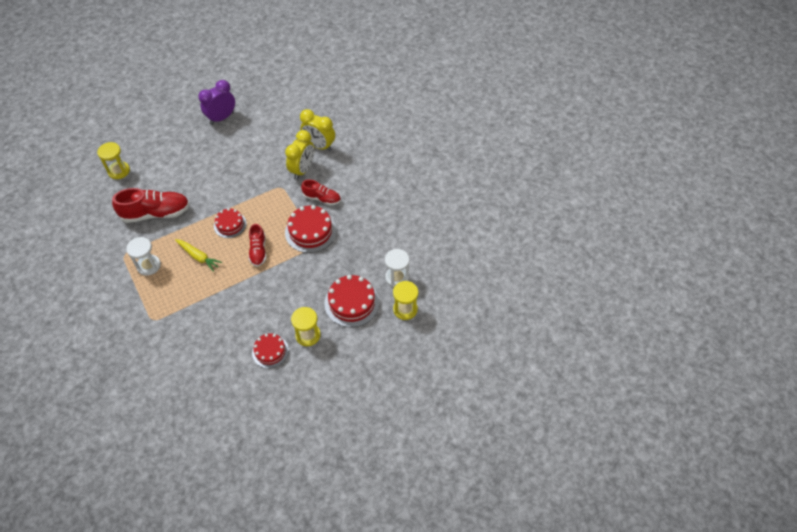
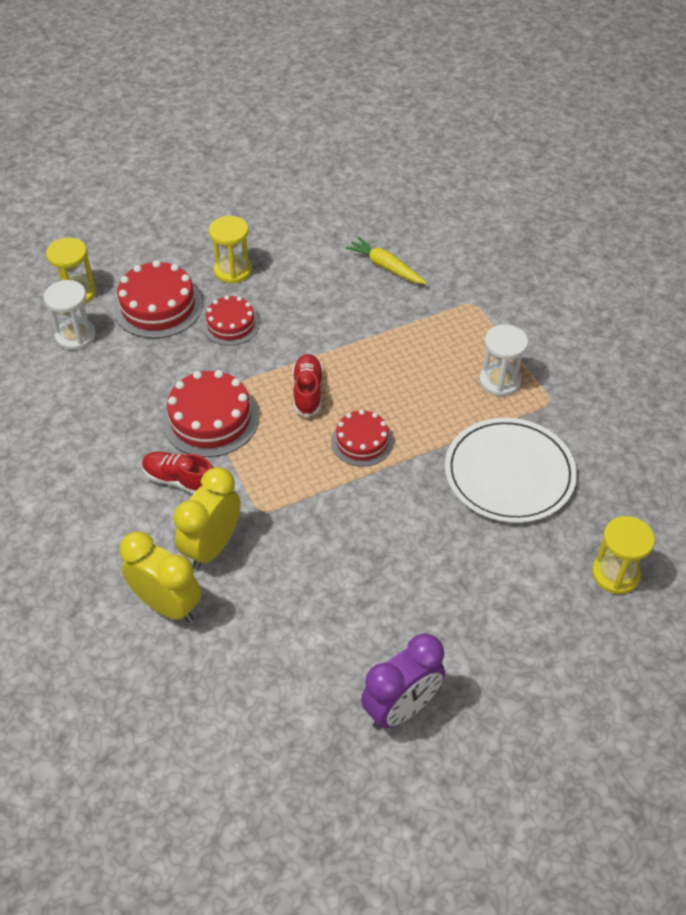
camera: 175 degrees left, 5 degrees down
(156, 213) = (509, 473): red shoe -> white plate
(198, 257) = (414, 389): yellow carrot -> yellow carrot (386, 267)
(270, 351) = (290, 255): red cake -> red cake (231, 324)

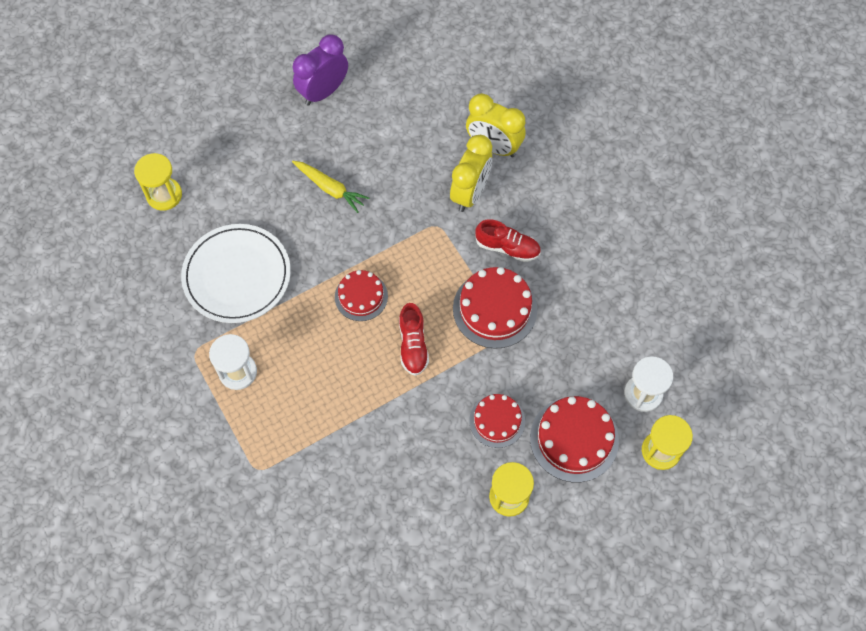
camera: 175 degrees right, 15 degrees up
(386, 267) = (348, 516): yellow carrot -> yellow carrot (330, 188)

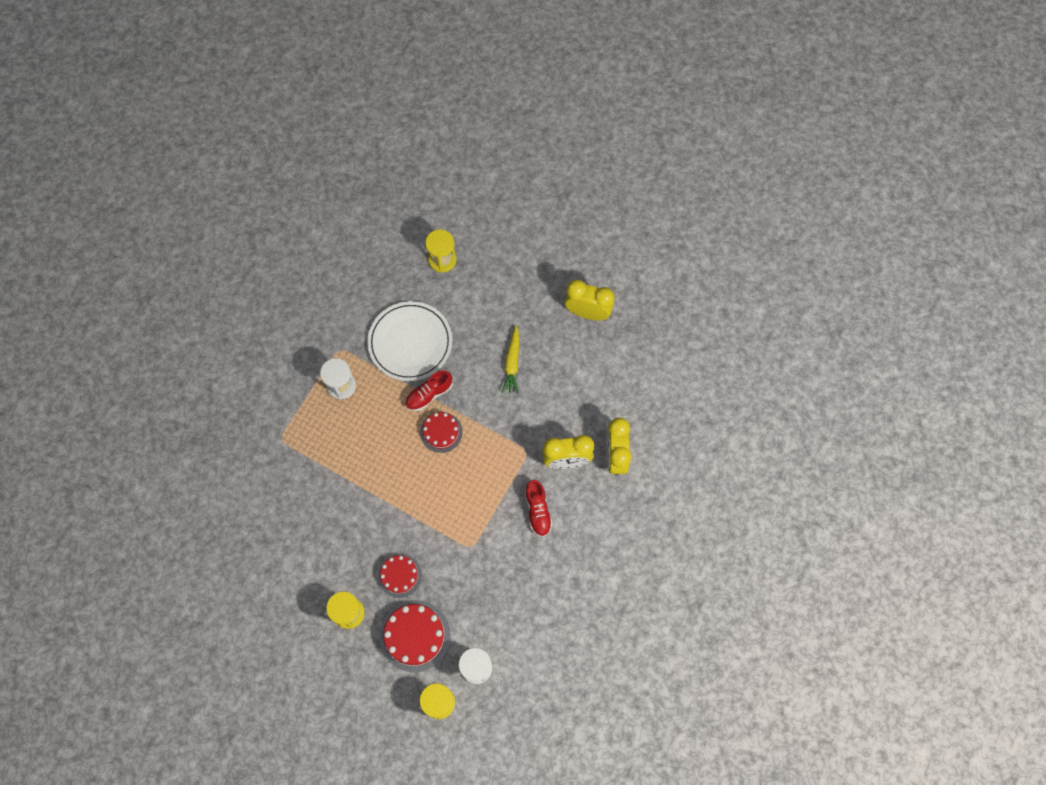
camera: 60 degrees right, 5 degrees up
(323, 92) = (587, 312): purple clock -> yellow clock
(413, 345) = (424, 487): red shoe -> red shoe (429, 394)
(495, 309) = (483, 528): red cake -> none

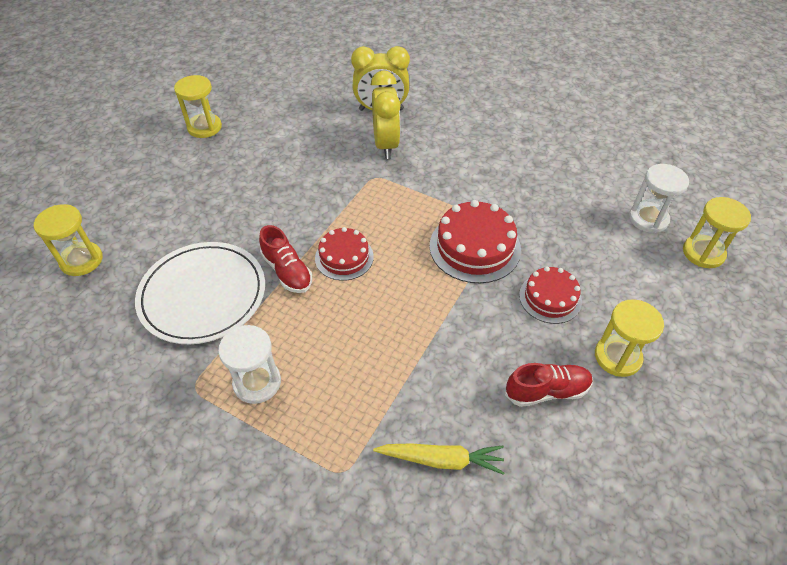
camera: 90 degrees left, 20 degrees down
(415, 636) = (627, 279): red cake -> red cake (475, 247)
(512, 363) = (256, 189): yellow carrot -> yellow carrot (441, 460)
(538, 511) = (447, 168): red shoe -> red shoe (547, 391)
(587, 312) = (204, 127): yellow clock -> yellow hourglass

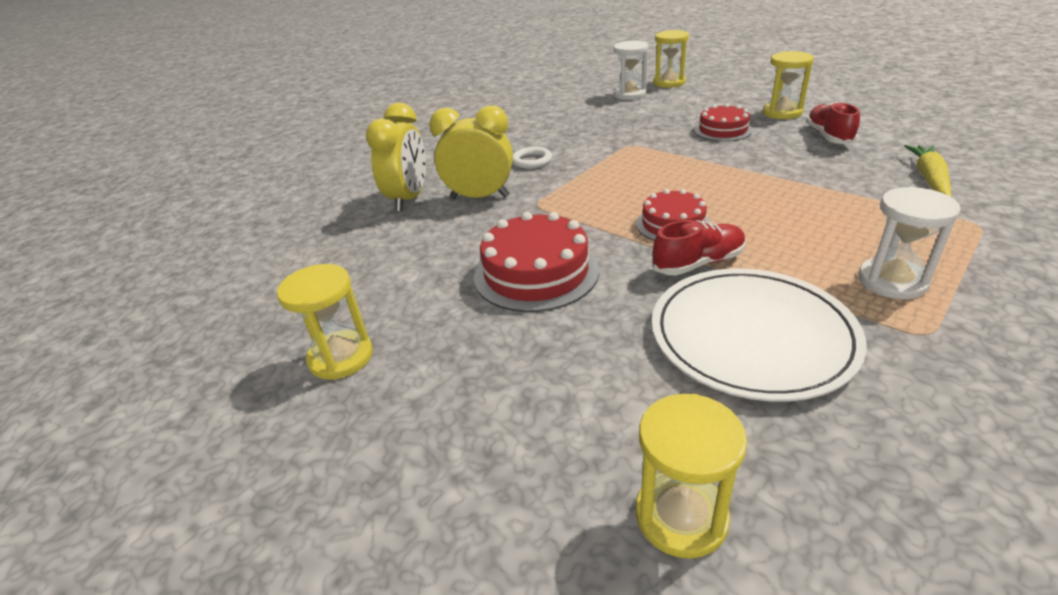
camera: 75 degrees left, 15 degrees down
(455, 164) = (532, 161): none -> white ring
(475, 247) = (659, 156): red cake -> red cake (536, 273)

